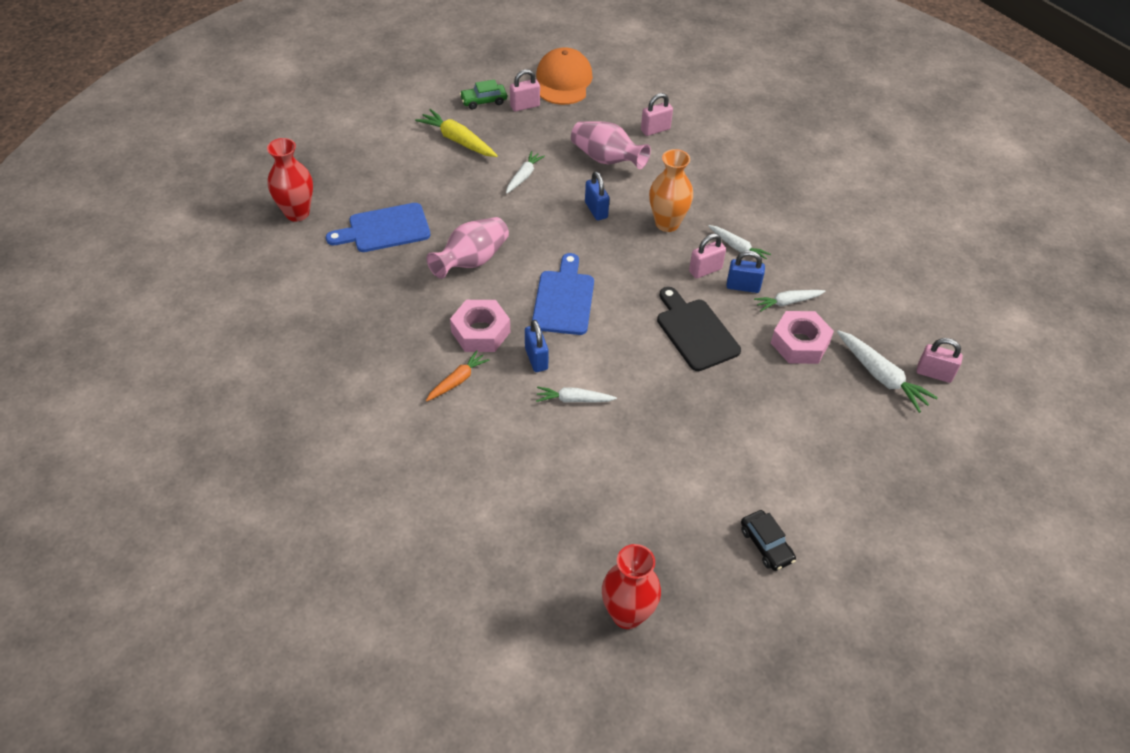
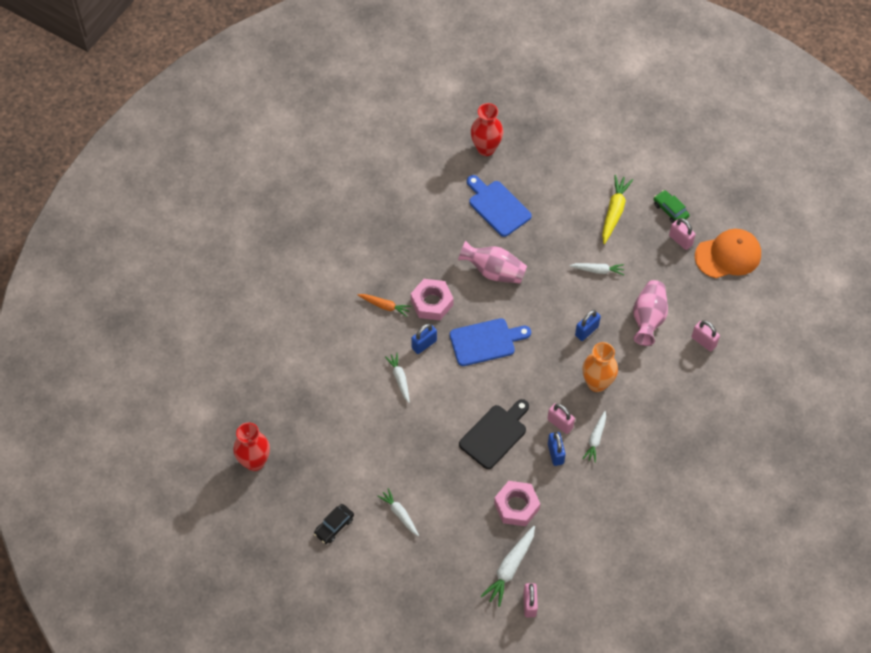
camera: 70 degrees right, 10 degrees up
(787, 302) = (554, 488): white carrot -> white carrot (400, 514)

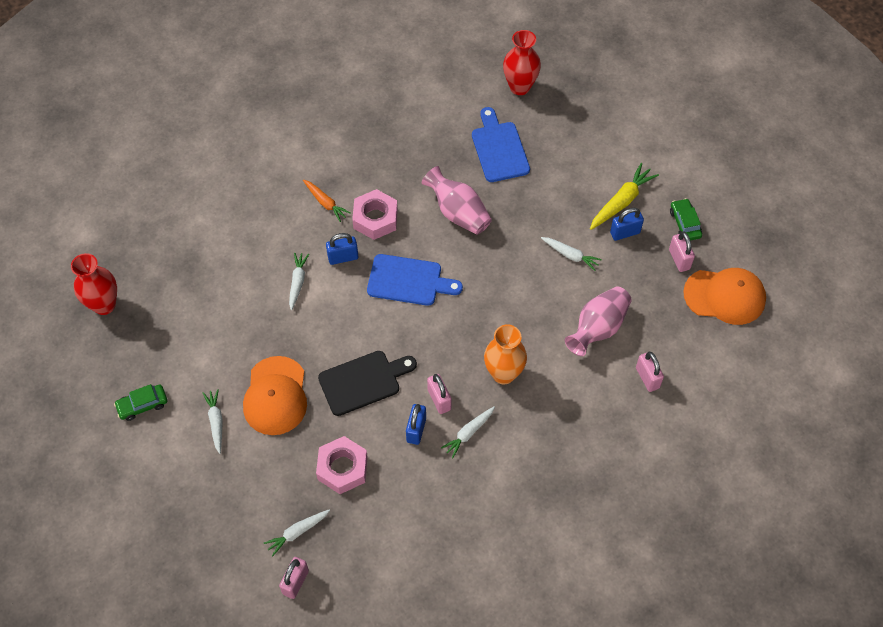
camera: 25 degrees right, 0 degrees up
(334, 526) = (142, 405): black car -> green car
(434, 474) = (275, 396): none -> orange cap
(510, 568) = (297, 532): white carrot -> white carrot, size x0.66
(586, 331) = (523, 313): blue padlock -> blue padlock (625, 233)

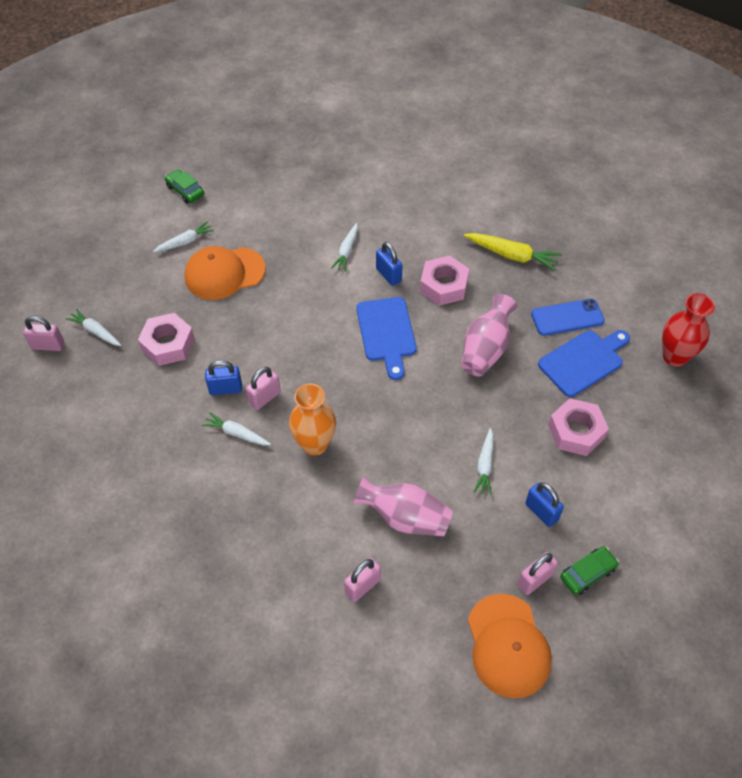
camera: 70 degrees right, 5 degrees down
(104, 305) = (269, 136): red vase -> none
(297, 282) = (346, 251): white carrot -> white carrot turned 120 degrees clockwise
(325, 203) = (442, 243): orange carrot -> none
(363, 381) = (262, 332): black cutting board -> none
(450, 142) = (567, 317): none -> blue phone
(563, 181) = (576, 431): none -> pink nut
(621, 202) = (581, 497): yellow carrot -> yellow carrot (512, 255)

